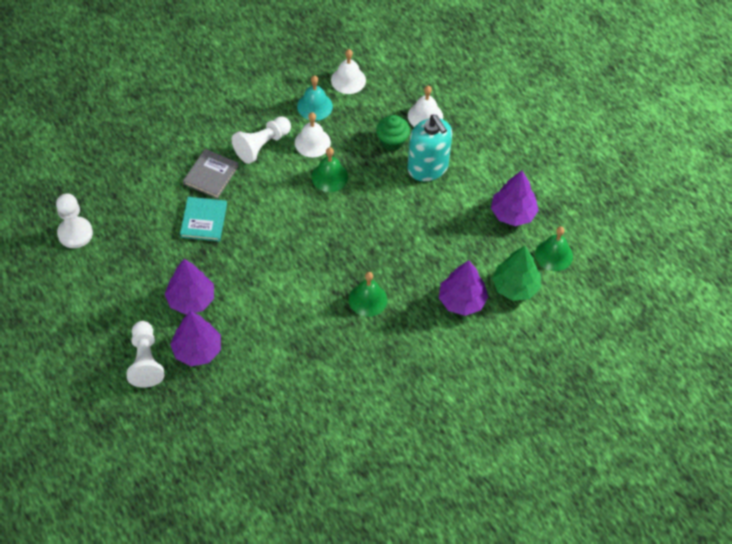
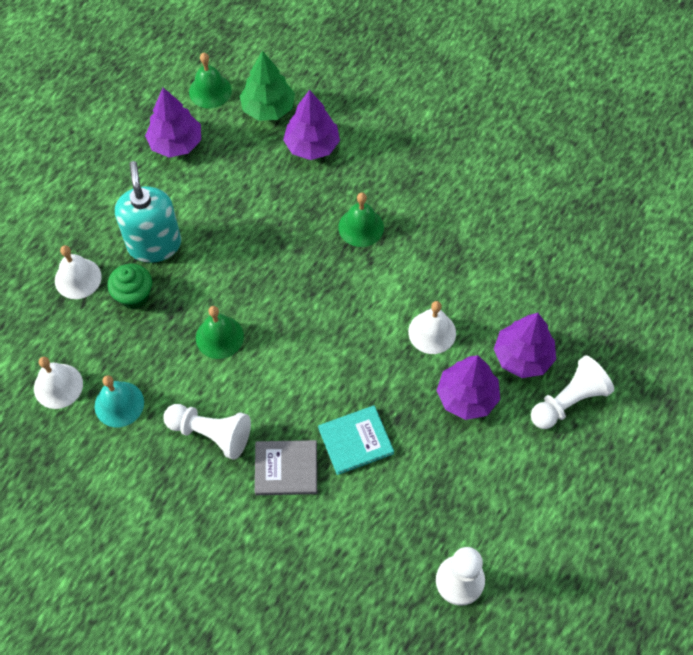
camera: 115 degrees left, 5 degrees up
(312, 142) = (178, 379): white bell -> white bell (432, 332)
(428, 168) = (154, 244): turquoise soap dispenser -> turquoise soap dispenser turned 45 degrees counterclockwise

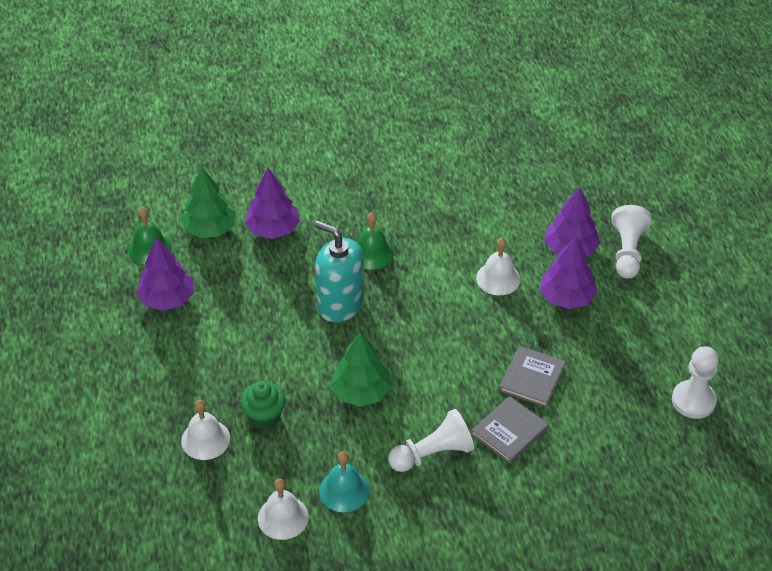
camera: 45 degrees left, 15 degrees down
(154, 244) = (236, 373): turquoise soap dispenser -> turquoise soap dispenser (340, 304)
(219, 337) = (361, 392): green bell -> green tree
(355, 441) = (532, 378): turquoise book -> grey book

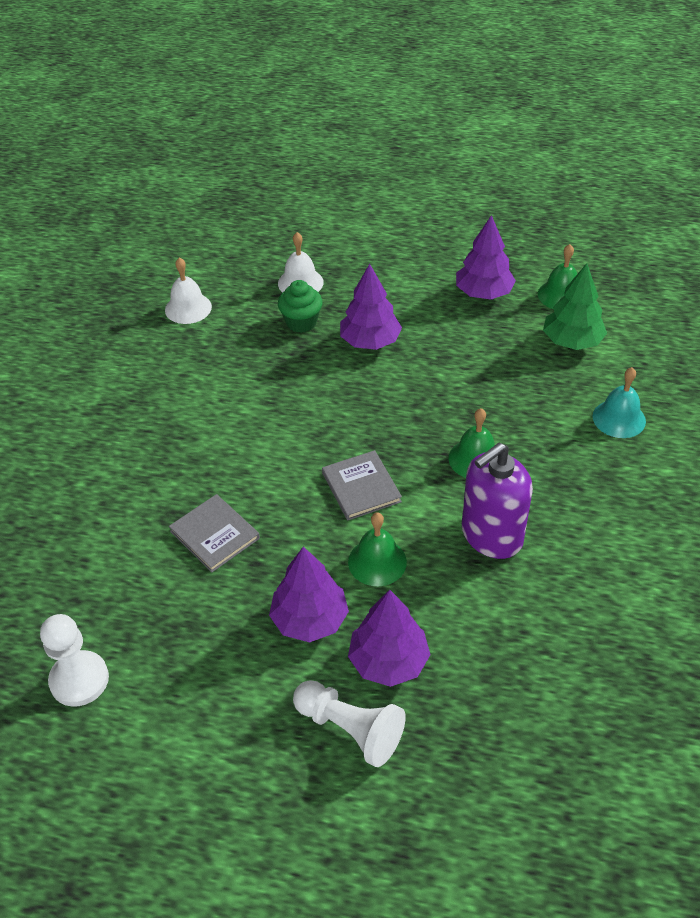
camera: 115 degrees right, 0 degrees up
(273, 229) = (550, 388): purple tree -> purple tree (370, 341)
(340, 304) = (411, 410): turquoise soap dispenser -> none
(344, 490) = (186, 351): turquoise bell -> turquoise bell (619, 418)
(361, 392) = (286, 393): green tree -> none
(433, 454) = (180, 421): white pawn -> none
(439, 227) = (491, 535): none -> purple soap dispenser
(498, 278) = (377, 562): white bell -> green bell
(509, 431) = (162, 489): grey book -> grey book (361, 487)

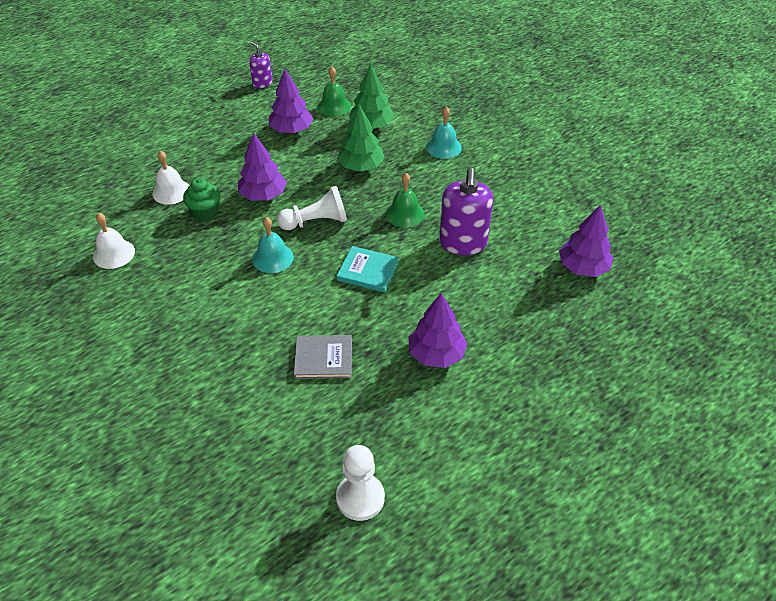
camera: 50 degrees left, 0 degrees up
(298, 408) = (272, 258): none -> turquoise bell
(350, 729) = (528, 384): white pawn -> white pawn (316, 222)
(361, 487) = (368, 271): grey book -> turquoise book
(377, 562) = (428, 299): green bell -> none
(388, 661) = (500, 338): purple tree -> purple tree (583, 267)
(500, 378) = (361, 166): none -> green tree
(521, 225) = (262, 83): none -> purple soap dispenser

